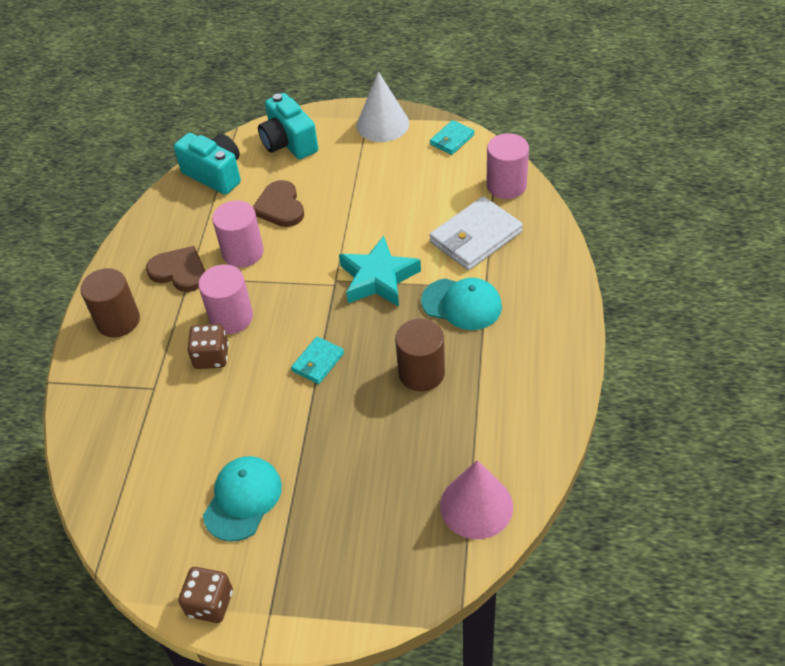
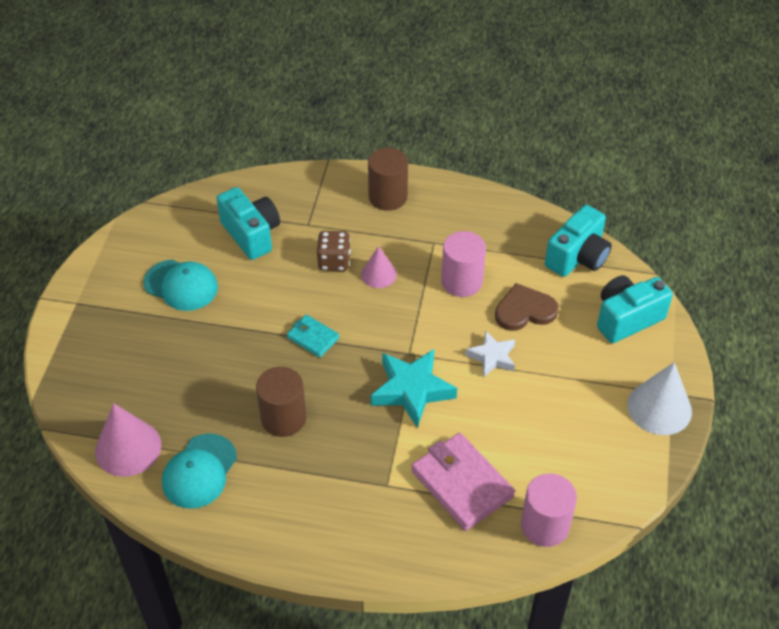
camera: 90 degrees right, 0 degrees up
(164, 440) = (251, 234): none -> turquoise camera
(179, 271) = (442, 235): brown heart -> none
(210, 603) = (96, 267): brown dice -> none
(231, 317) = (378, 274): pink cylinder -> pink cone
(336, 225) = (492, 357): none -> white star
(452, 139) = (630, 477): turquoise wallet -> none
(462, 304) = (365, 460): turquoise cap -> turquoise cap (199, 471)
(475, 237) = (462, 484): white wallet -> pink wallet

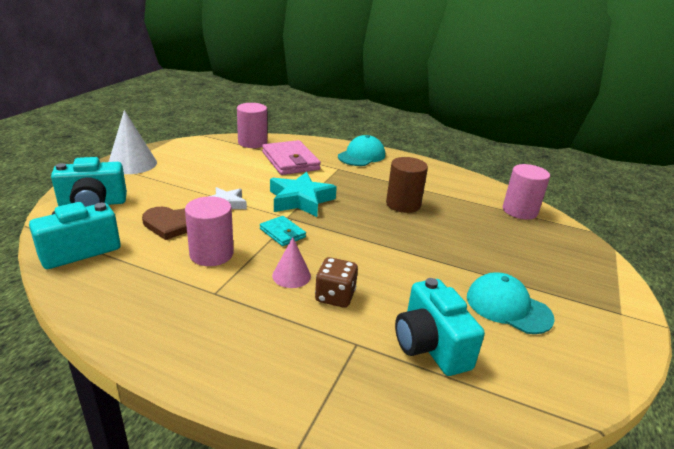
camera: 170 degrees left, 20 degrees down
(128, 448) = (519, 211): pink cone -> pink cylinder
(199, 471) = (463, 193): turquoise cap -> turquoise cap (361, 156)
(313, 338) = (371, 242): turquoise wallet -> turquoise wallet (282, 233)
(388, 197) = (237, 357): brown cylinder -> none

